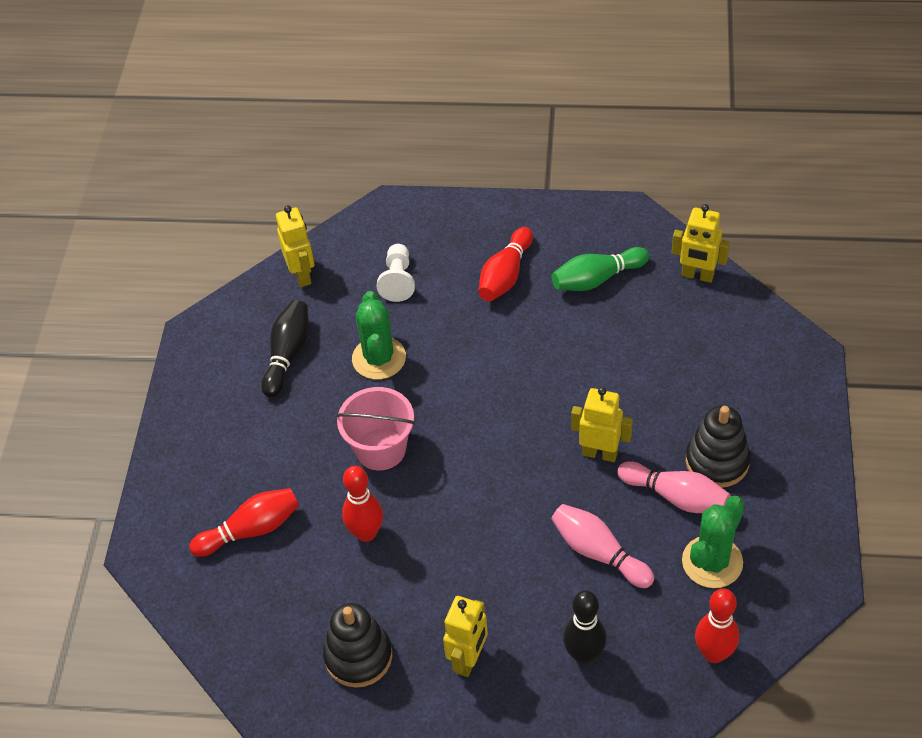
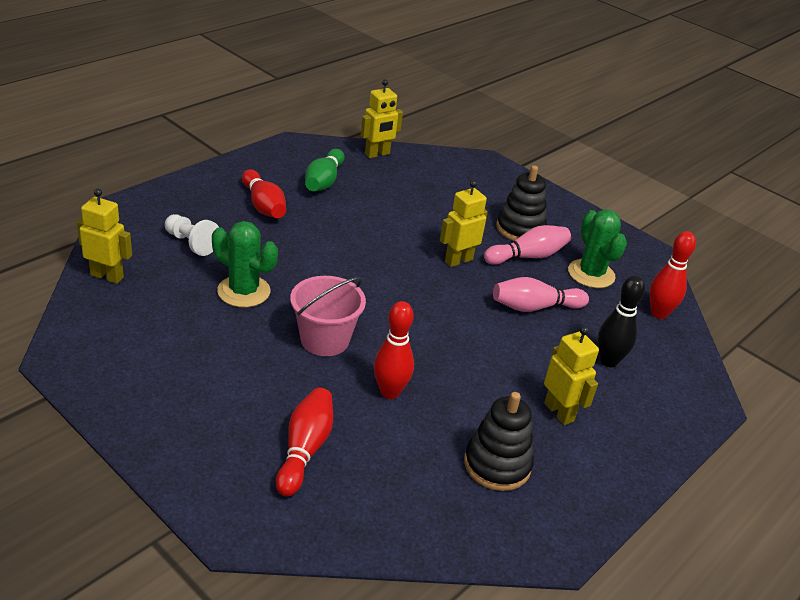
camera: 60 degrees left, 15 degrees down
(288, 355) = (168, 327): black bowling pin -> none

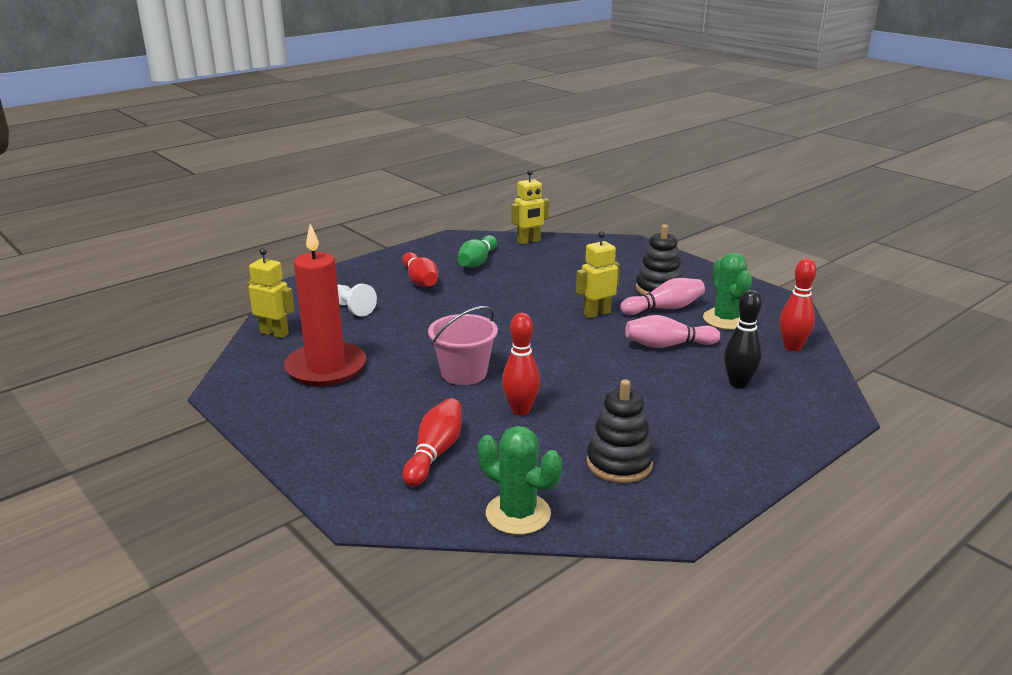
camera: 10 degrees right, 10 degrees down
(172, 328) = (326, 368): none -> red candle
(244, 291) = (394, 340): green cactus -> green cactus (518, 514)
(559, 412) = (685, 423): yellow robot -> none

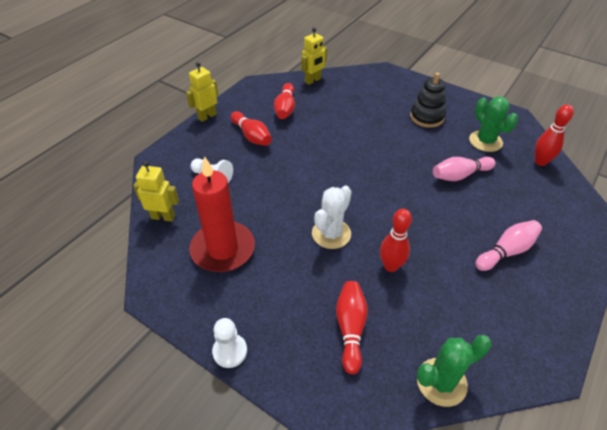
camera: 15 degrees left, 20 degrees up
(282, 448) = (230, 351): none -> white pawn
(464, 373) = (331, 234): pink bucket -> white cactus
(477, 262) = (285, 108): green bowling pin -> red bowling pin
(518, 514) = (441, 382): green cactus -> green cactus turned 45 degrees counterclockwise
(597, 313) = (396, 150): yellow robot -> yellow robot (207, 116)
(619, 463) = (485, 308): black stacking toy -> none
(664, 308) = (440, 137): pink bowling pin -> pink bowling pin (506, 251)
(738, 383) = (524, 206): black bowling pin -> none

